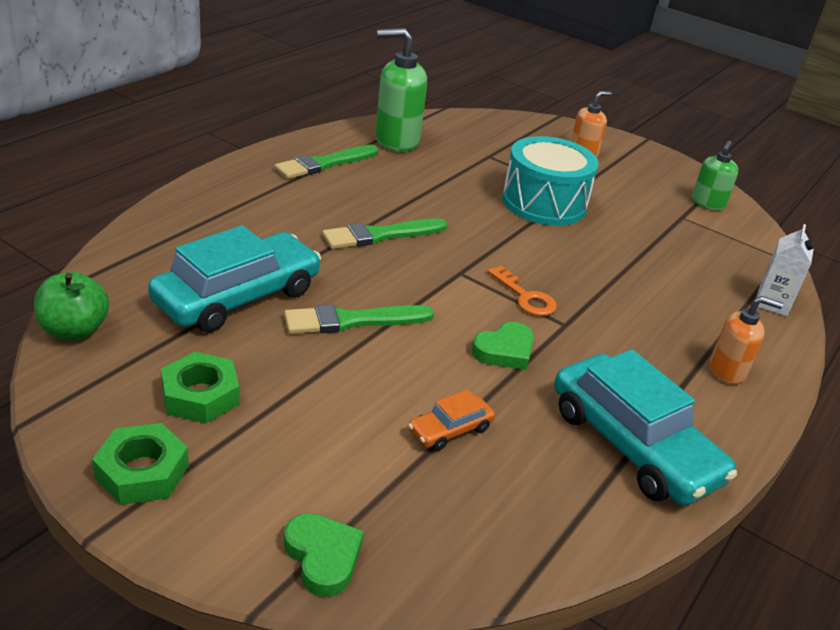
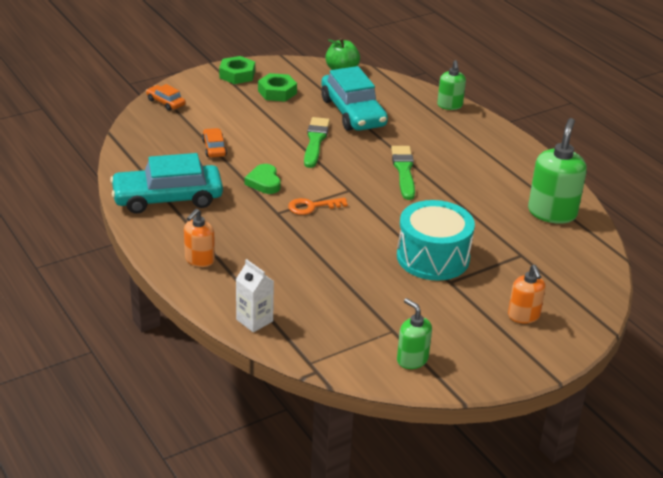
camera: 115 degrees right, 0 degrees up
(170, 213) = (449, 105): none -> green soap dispenser
(323, 557) = (165, 102): green heart -> orange car
(324, 164) = (511, 170): green brush -> none

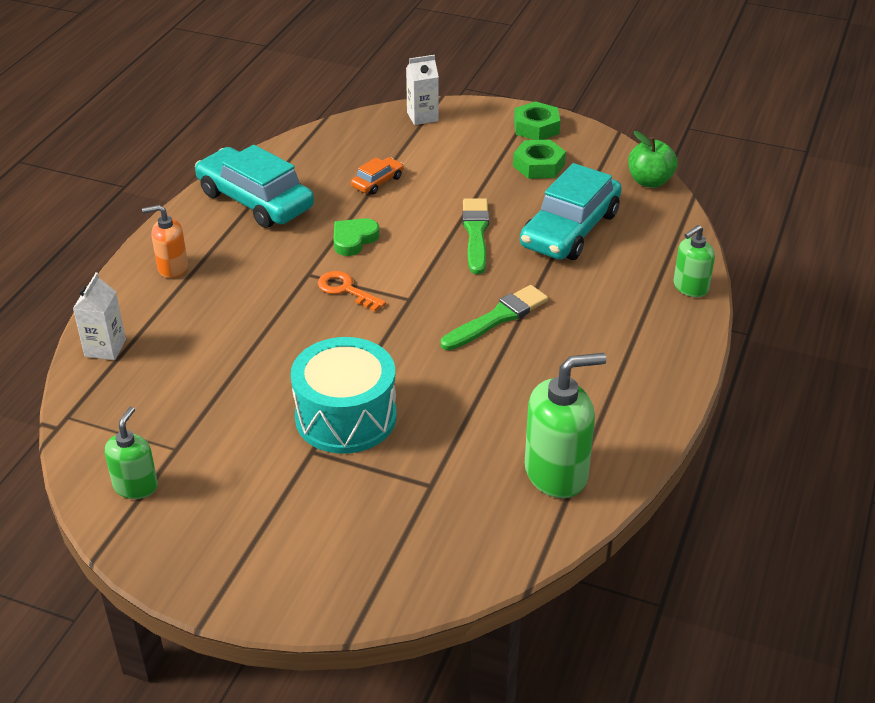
camera: 55 degrees right, 5 degrees up
(165, 102) = (422, 117): orange car -> white carton
(315, 141) = (476, 233): green brush -> green brush turned 60 degrees counterclockwise
(523, 316) = (303, 540): orange soap dispenser -> none

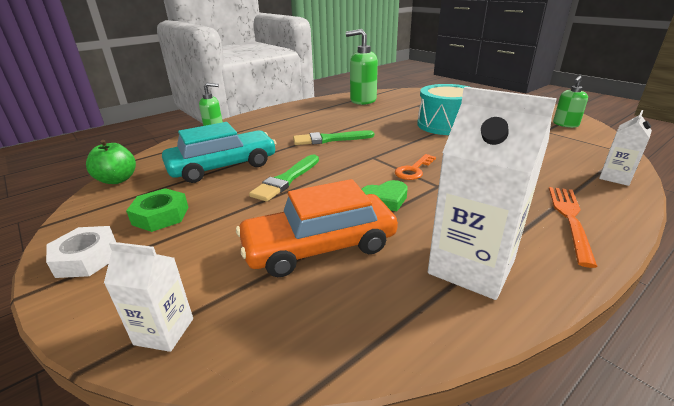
camera: 150 degrees left, 10 degrees down
(172, 268) = (570, 219): orange soap dispenser -> orange fork
(255, 200) = (471, 267): turquoise car -> white carton
(345, 290) = (413, 170): orange key -> orange key turned 60 degrees clockwise
(377, 182) = (319, 246): orange car -> orange car, size x2.19
(536, 127) = (87, 258): green nut -> white nut

